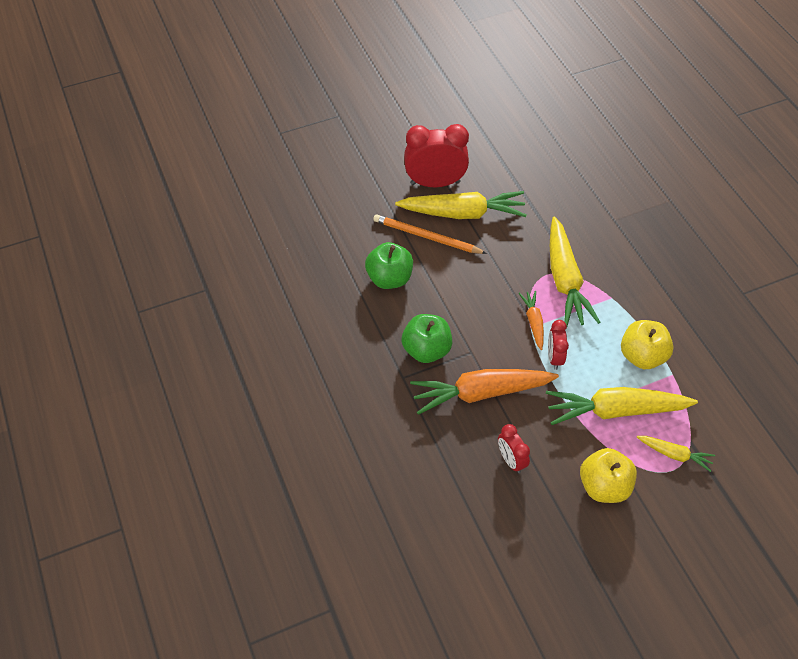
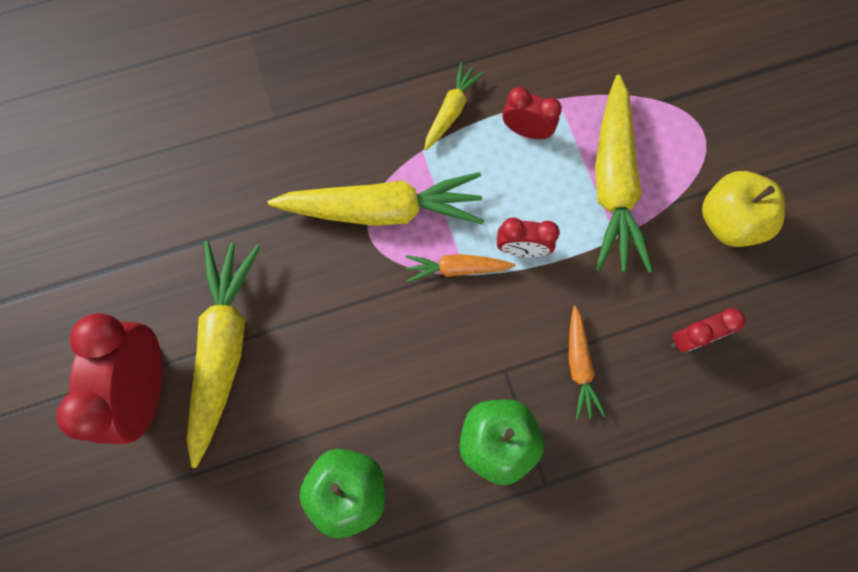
camera: 85 degrees left, 20 degrees up
(426, 237) = (266, 416): orange pencil -> none
(481, 393) = (579, 365): orange carrot -> orange carrot, size x0.51
(642, 356) = (526, 131): yellow apple -> red clock
(674, 454) = (681, 124): yellow carrot -> yellow carrot (451, 111)

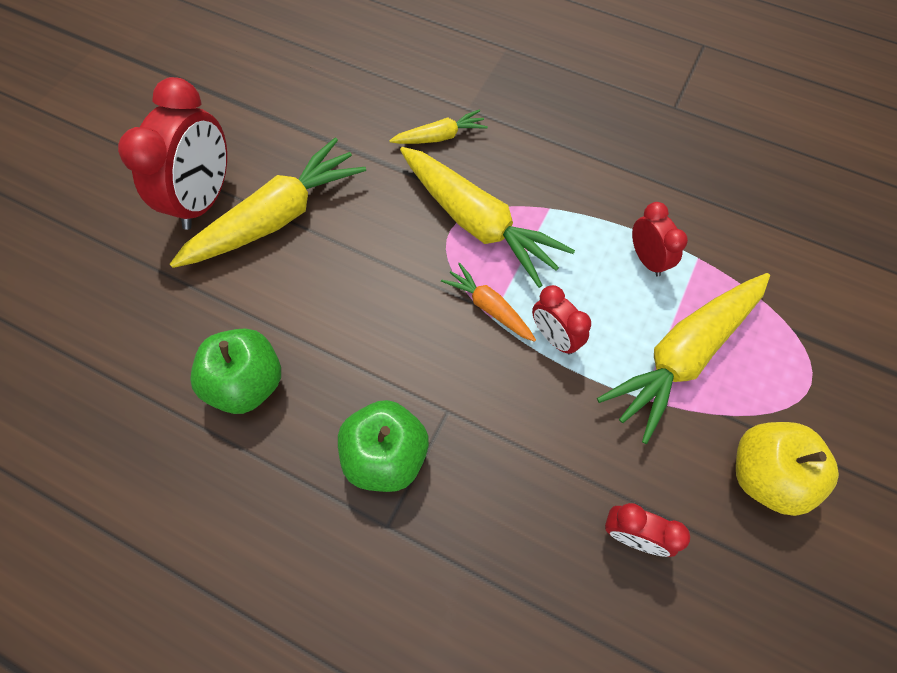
camera: 45 degrees right, 10 degrees down
(146, 388) = (205, 199): red clock -> red clock turned 150 degrees clockwise
(451, 111) = (600, 200): yellow carrot -> yellow carrot (440, 137)
(579, 365) = (510, 463): orange carrot -> none

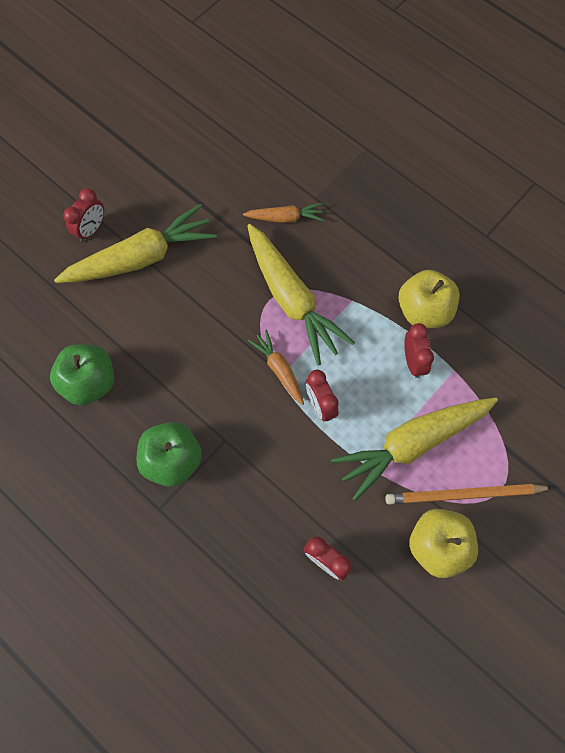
camera: 15 degrees right, 5 degrees up
(205, 199) = (91, 229): red clock -> red clock, size x0.53
(440, 137) = (285, 218): yellow carrot -> orange carrot
(637, 200) = (424, 310): none -> yellow apple
(770, 401) = (464, 495): none -> orange pencil

